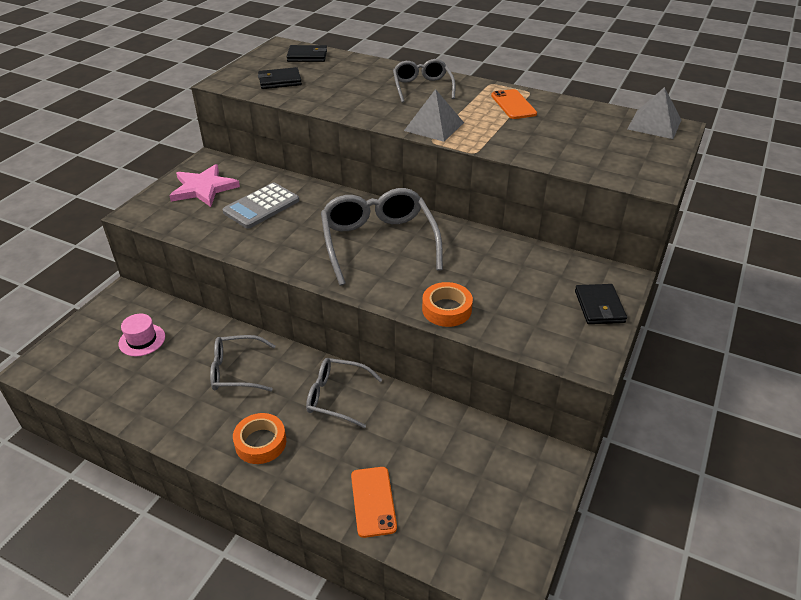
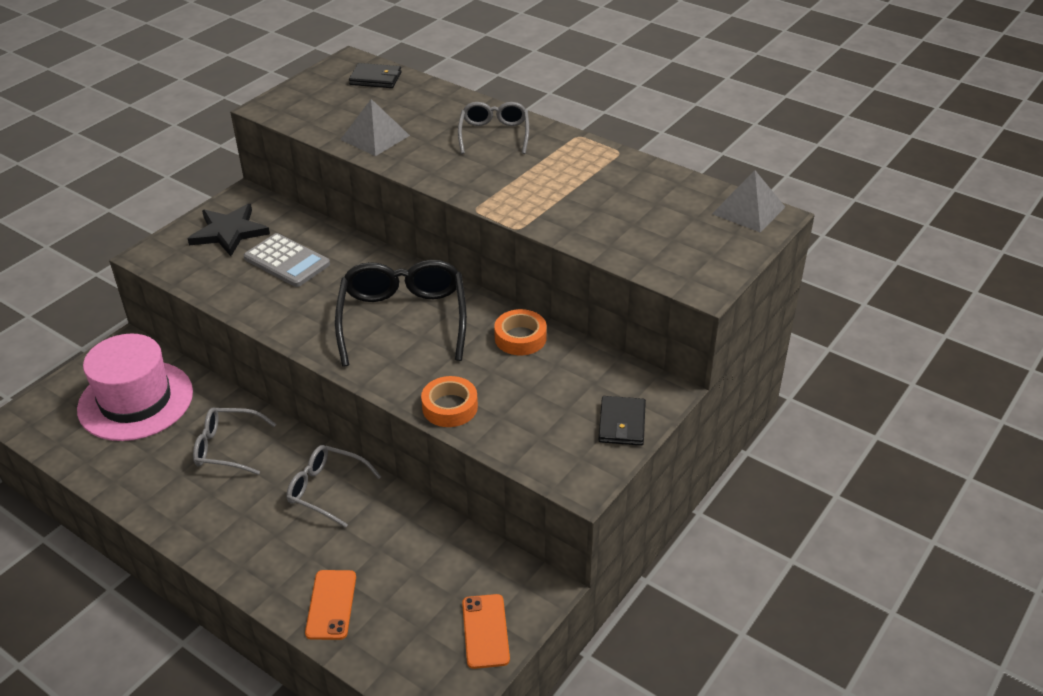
camera: 10 degrees right, 0 degrees up
(142, 340) = (135, 400): pink hat -> pink hat, size x2.23
(203, 188) = (229, 232): pink star -> black star
(260, 442) = (232, 528): orange tape -> orange tape (520, 338)
(261, 206) = (287, 261): grey calculator -> grey calculator turned 105 degrees counterclockwise
(279, 81) = (332, 112): black wallet -> none
(378, 242) = (403, 319): grey glasses -> black glasses
(434, 126) = (485, 190): grey pyramid -> grey pyramid (375, 137)
(513, 105) = (591, 168): orange phone -> orange phone (485, 631)

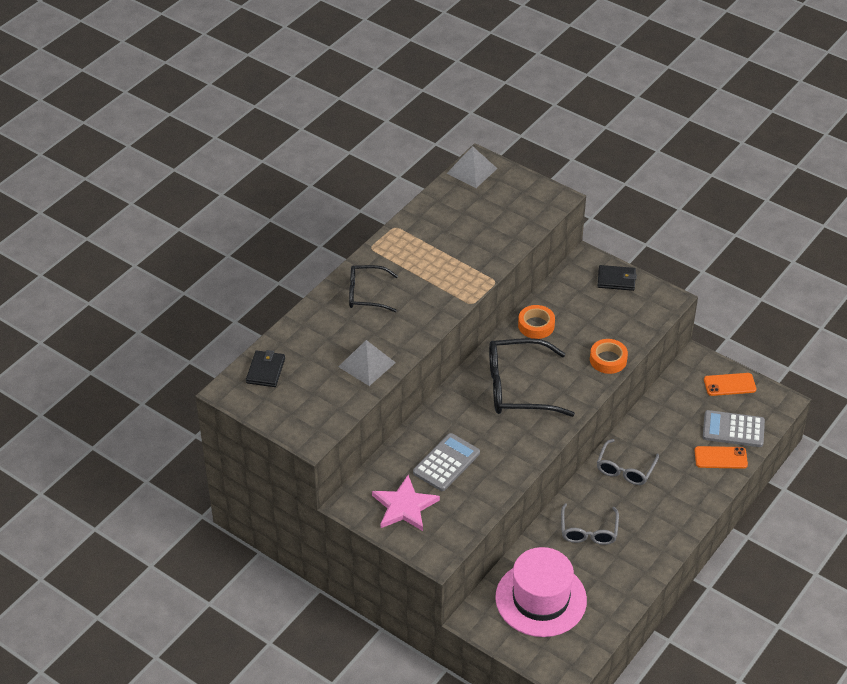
camera: 90 degrees left, 5 degrees up
(229, 232) = (404, 506): black star -> pink star
(387, 627) = (733, 429): none -> grey calculator
(494, 134) = (366, 294): grey glasses -> black glasses

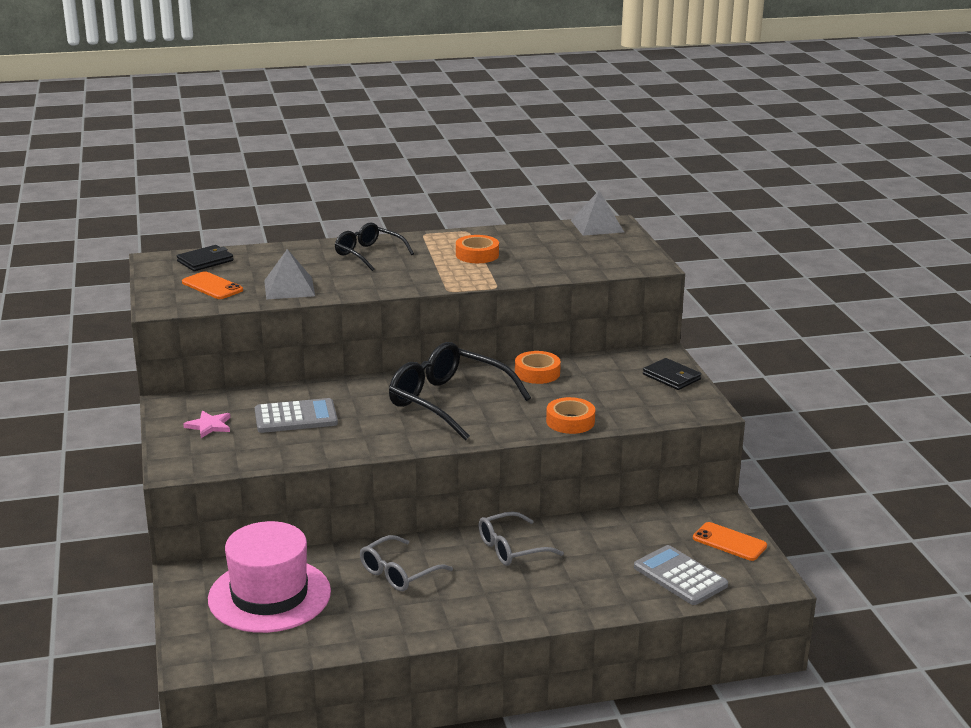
camera: 40 degrees right, 20 degrees down
(404, 506) = (209, 426): pink star -> pink star, size x0.58
(437, 252) = (477, 255): none -> orange tape
(720, 457) = (630, 590): orange phone -> orange phone (212, 286)

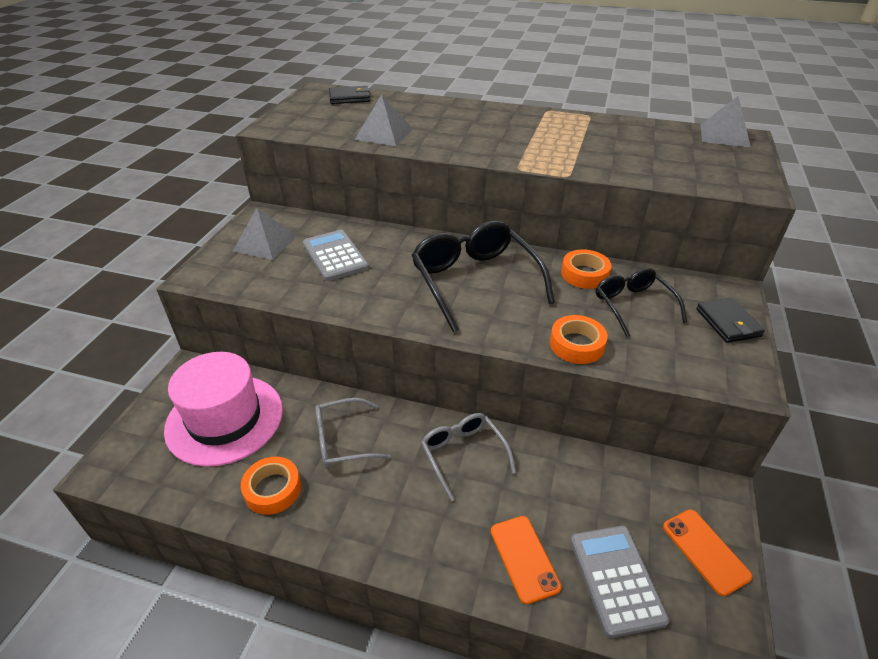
camera: 30 degrees right, 15 degrees up
(209, 426) = (265, 243): pink star -> grey pyramid
(212, 286) = (328, 119): orange phone -> orange phone (524, 558)
(296, 417) = (335, 256): grey calculator -> grey calculator turned 135 degrees counterclockwise
(368, 254) = (481, 118): black glasses -> black glasses (633, 305)
(477, 255) = (578, 139): orange tape -> orange tape (273, 489)
(511, 548) = (463, 454): grey glasses -> grey glasses turned 60 degrees clockwise

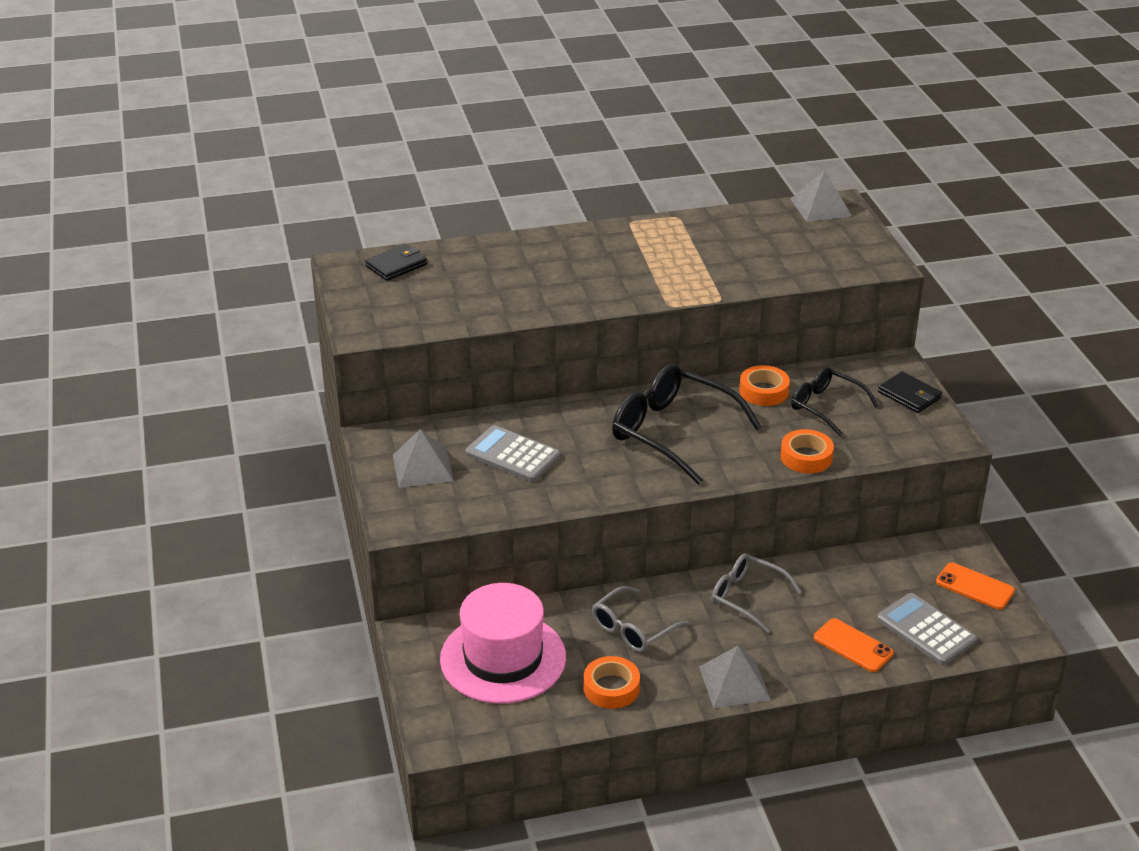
camera: 30 degrees left, 5 degrees down
(384, 134) = (495, 304): grey pyramid -> grey pyramid (734, 683)

